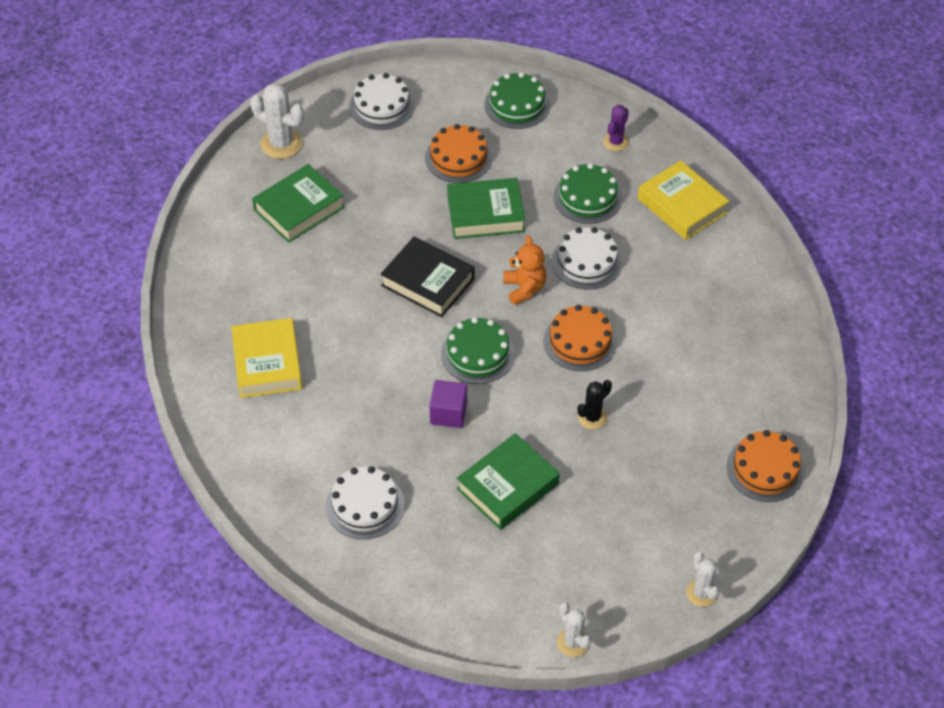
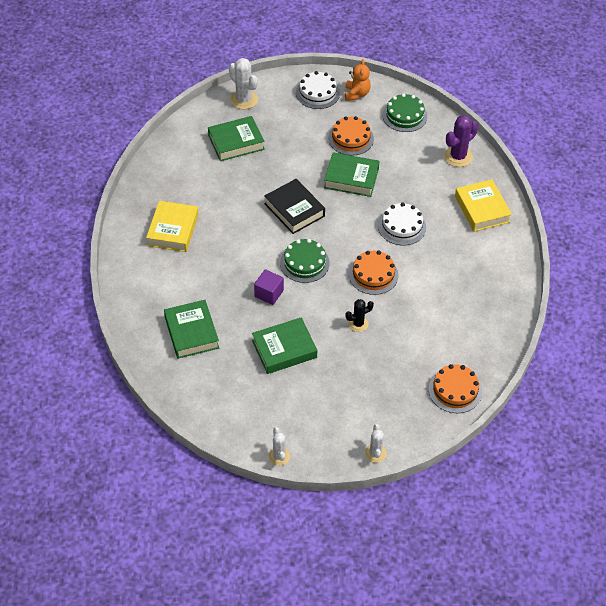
camera: 20 degrees right, 0 degrees up
(365, 505) = (191, 332): white cake -> green book
(524, 288) = (353, 231): orange teddy bear -> orange teddy bear (356, 94)
(587, 197) = (422, 186): green cake -> none
(616, 142) = (458, 157): purple cactus -> purple cactus, size x1.61

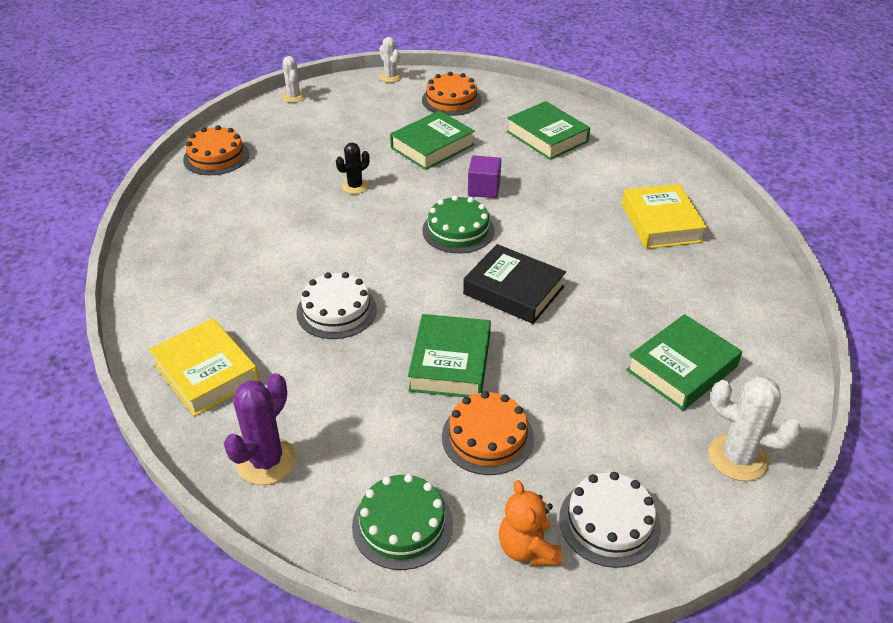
camera: 160 degrees right, 10 degrees down
(351, 178) = (450, 363): green book -> green book turned 75 degrees counterclockwise
(373, 274) = (356, 240): orange cake -> orange cake (451, 100)

